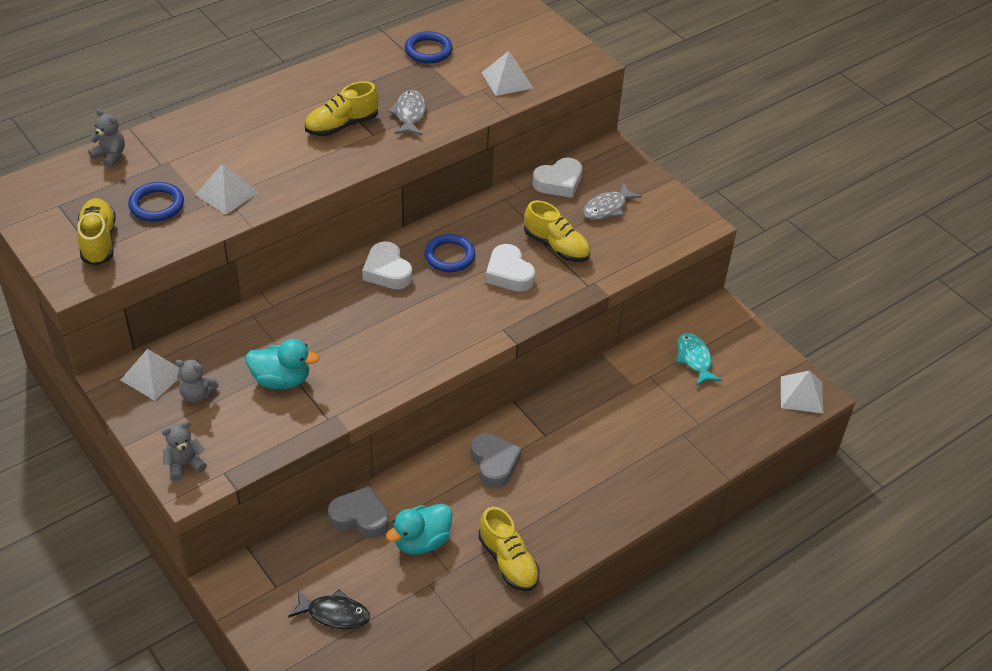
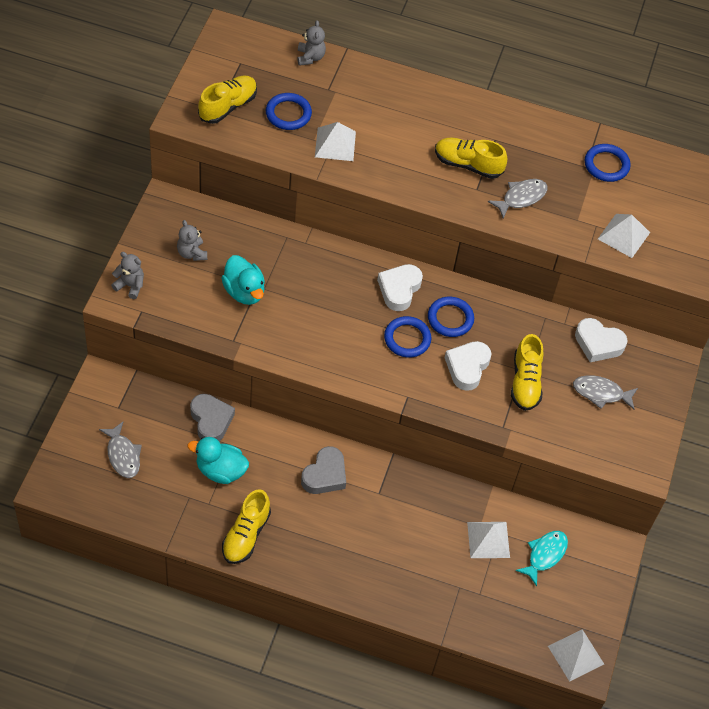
camera: 50 degrees right, 10 degrees up
(153, 375) = (187, 218): white pyramid -> white pyramid (488, 539)
(334, 614) = (123, 455): black fish -> grey fish
(443, 295) = (407, 339): none -> blue ring

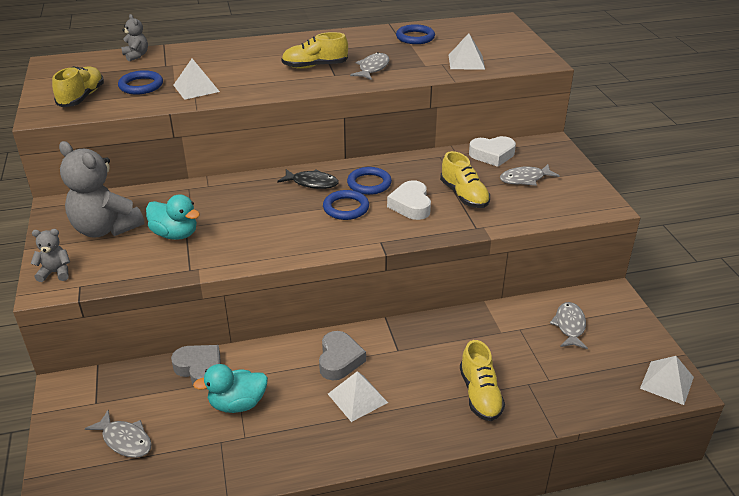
camera: 25 degrees left, 20 degrees down
(192, 253) = (105, 229): grey teddy bear -> grey teddy bear, size x2.10
(246, 535) = (302, 444): yellow shoe -> yellow shoe (480, 394)
(399, 289) = (312, 183): white heart -> black fish
(488, 539) = (517, 338): white pyramid -> white pyramid (357, 398)
(544, 555) = (569, 326): turquoise fish -> grey fish

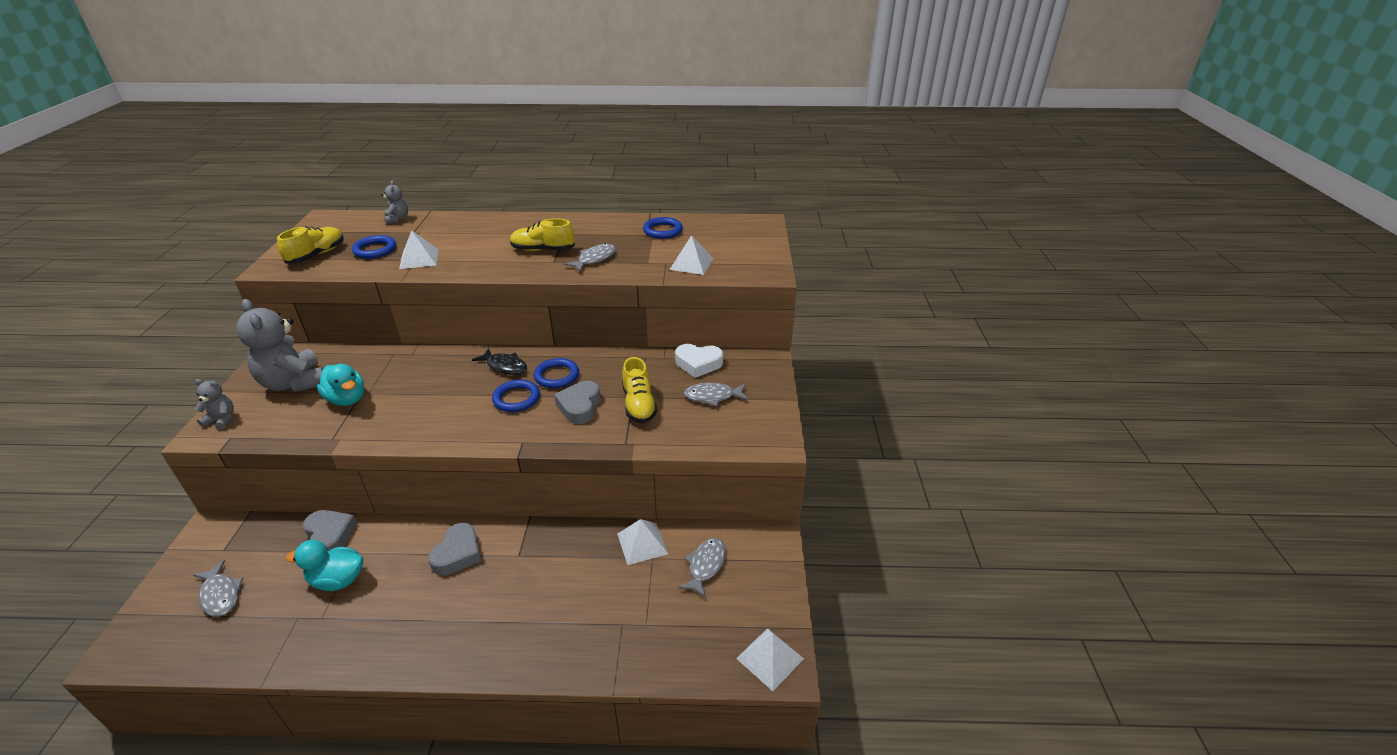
camera: 15 degrees right, 0 degrees up
(357, 398) = (448, 600): white pyramid -> white pyramid (642, 543)
(411, 205) = (579, 406): white heart -> grey heart
(480, 394) = (566, 625): yellow shoe -> none

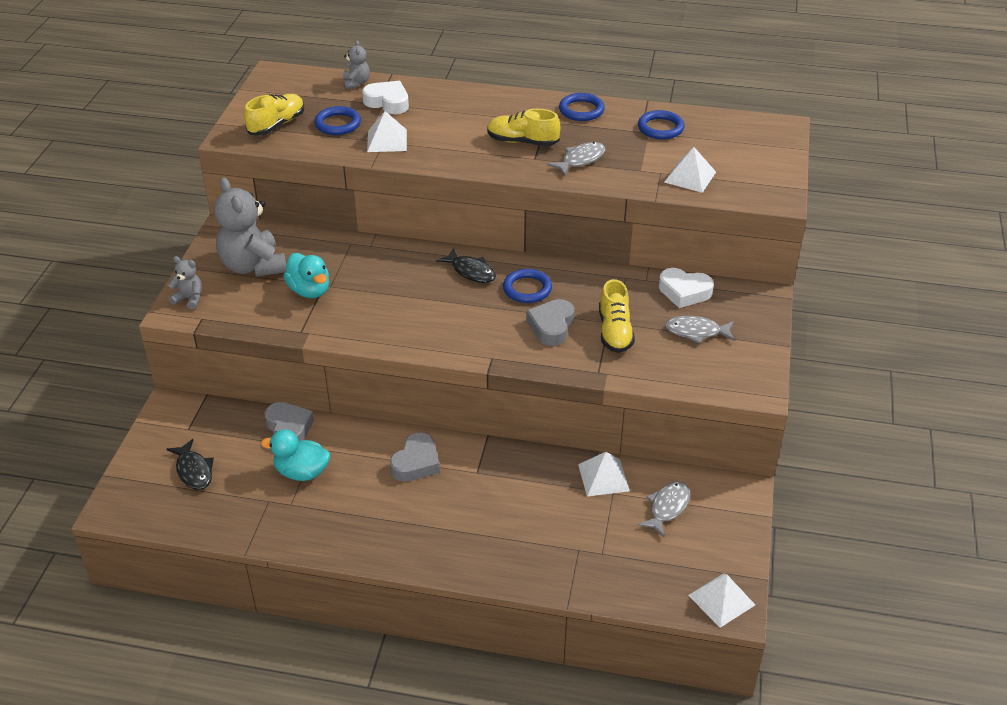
camera: 10 degrees right, 5 degrees up
(220, 595) = (194, 471): grey fish -> black fish
(424, 230) = (387, 102): none -> white heart
(516, 398) = (484, 310): blue ring -> blue ring (581, 110)

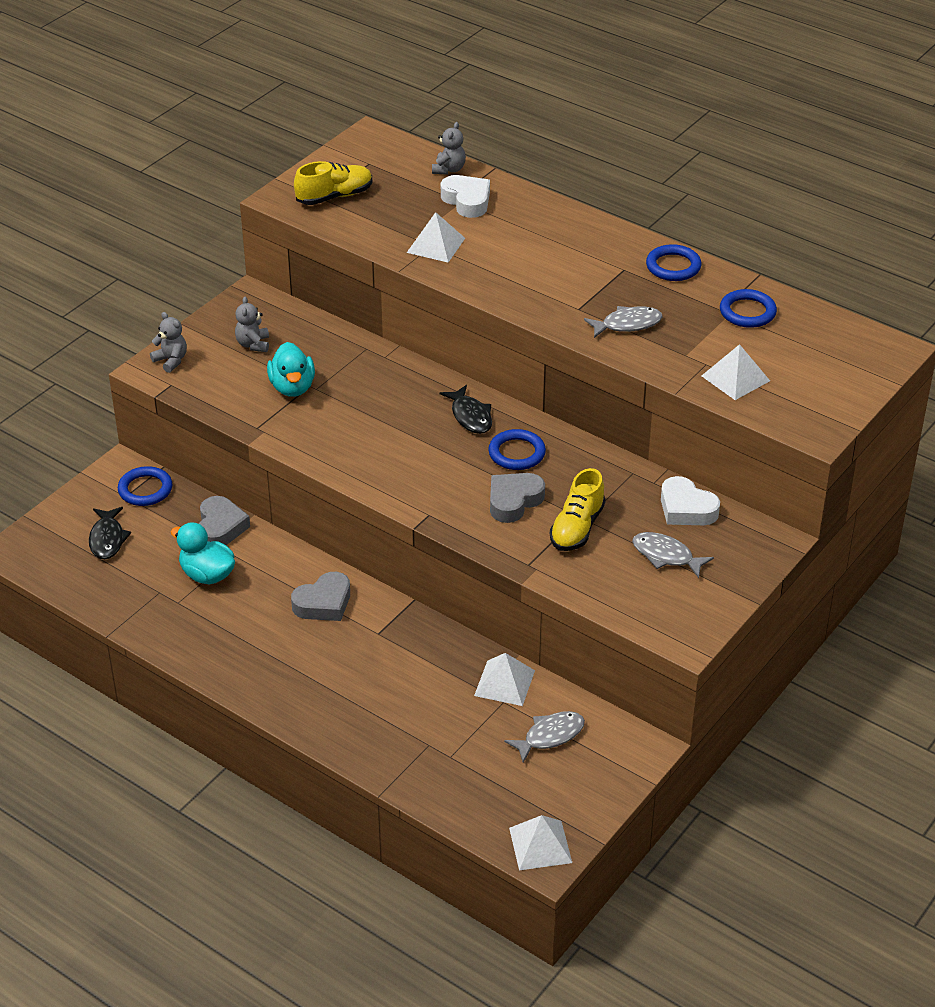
camera: 25 degrees right, 0 degrees up
(253, 266) = (253, 344): grey teddy bear -> grey teddy bear, size x0.48
(338, 124) = (397, 212): blue ring -> blue ring (145, 489)
(522, 142) = (579, 286): yellow shoe -> none

